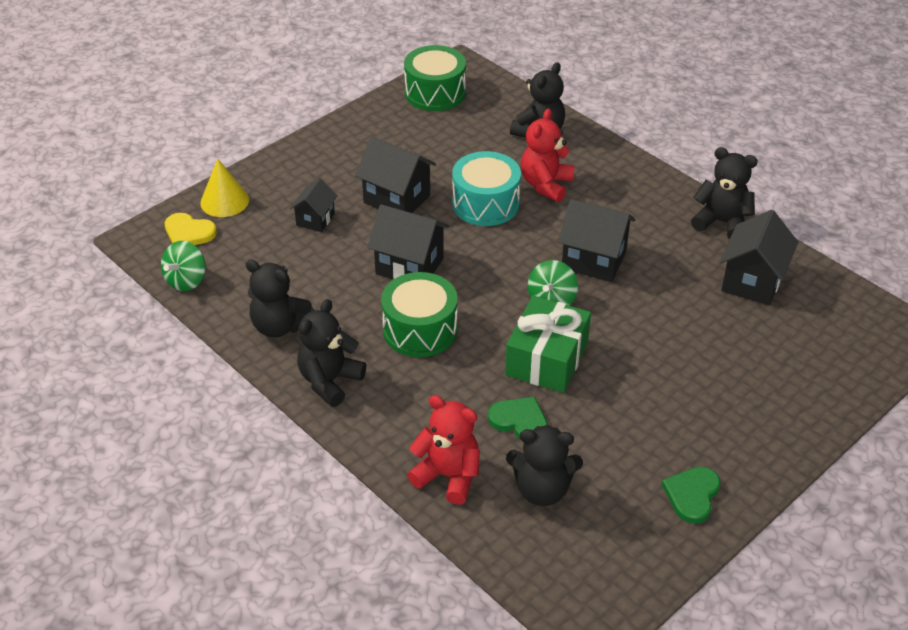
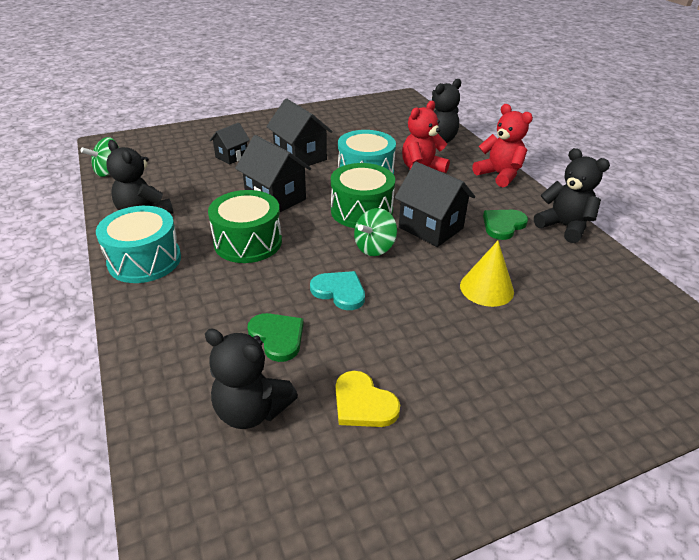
camera: 20 degrees right, 5 degrees down
(188, 232) = (140, 146): yellow heart -> yellow heart (363, 403)
(224, 201) = (181, 135): yellow cone -> yellow cone (486, 288)
(330, 381) = (144, 260): black teddy bear -> turquoise drum
(435, 93) = (375, 107): green drum -> green drum (361, 211)
(448, 476) = (173, 367): red teddy bear -> red teddy bear (499, 175)
(547, 359) = (339, 291): green gift -> turquoise heart
(692, 495) = (410, 471): green heart -> green heart (503, 225)
(752, 281) = (575, 278): black house -> none

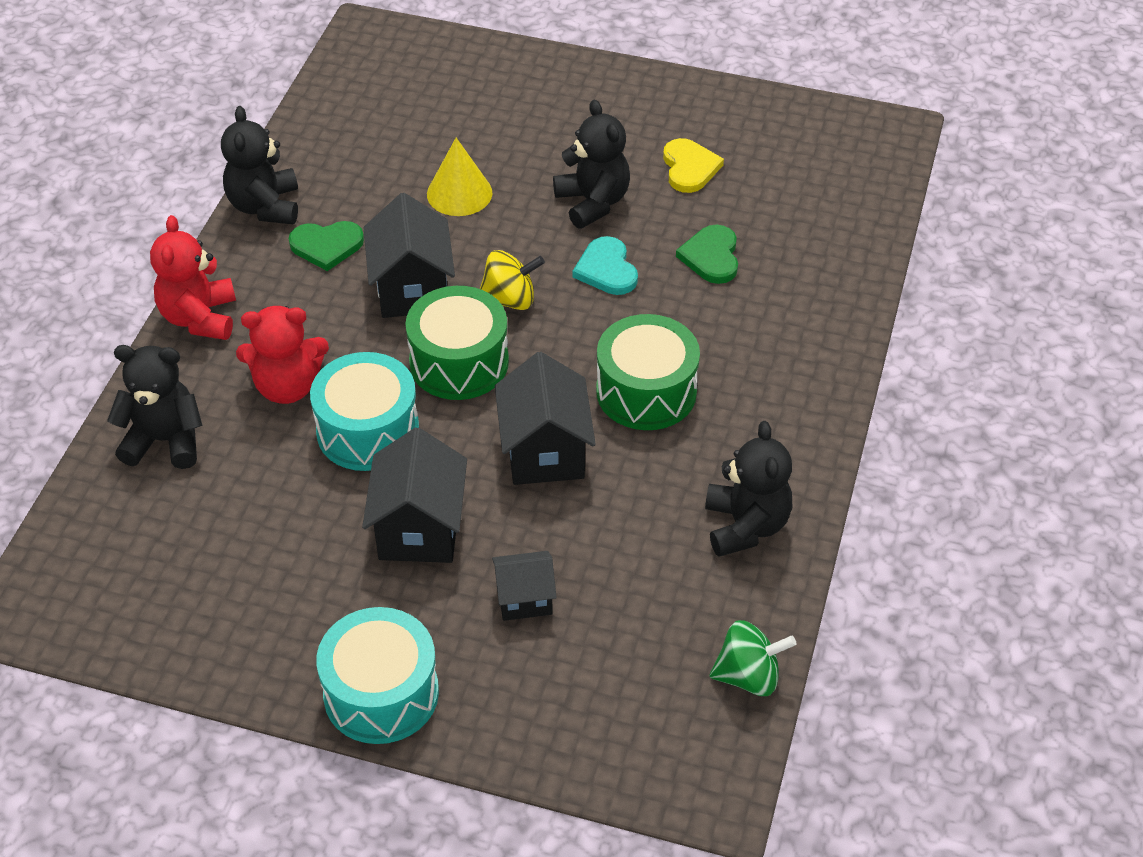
camera: 140 degrees left, 10 degrees up
(144, 260) = (788, 432): turquoise drum -> turquoise drum (381, 693)
(252, 410) = (782, 209): black teddy bear -> black teddy bear (593, 202)
(374, 248) = (510, 299): green spinning top -> yellow spinning top

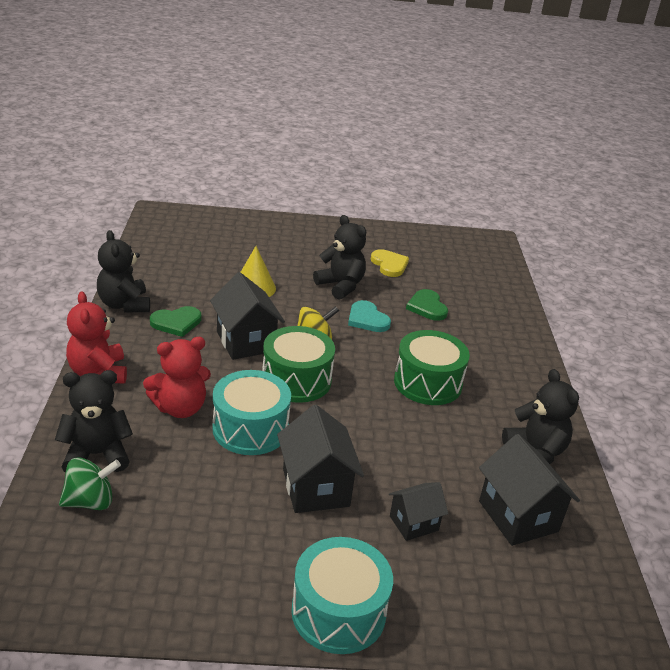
camera: 20 degrees left, 15 degrees down
(545, 452) = (380, 426): black house -> black house (518, 516)
(748, 676) = (594, 549): green spinning top -> green spinning top (90, 501)

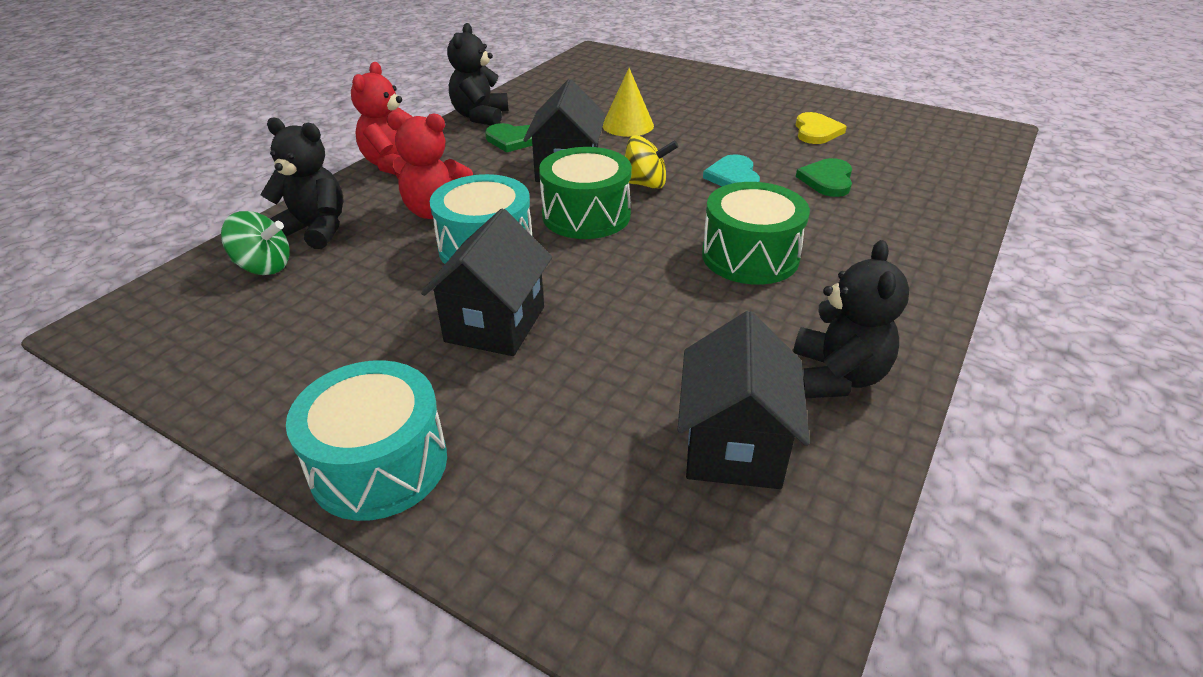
camera: 35 degrees right, 5 degrees up
(340, 286) = (732, 140): black teddy bear -> none
(414, 523) = (574, 402): black house -> none

